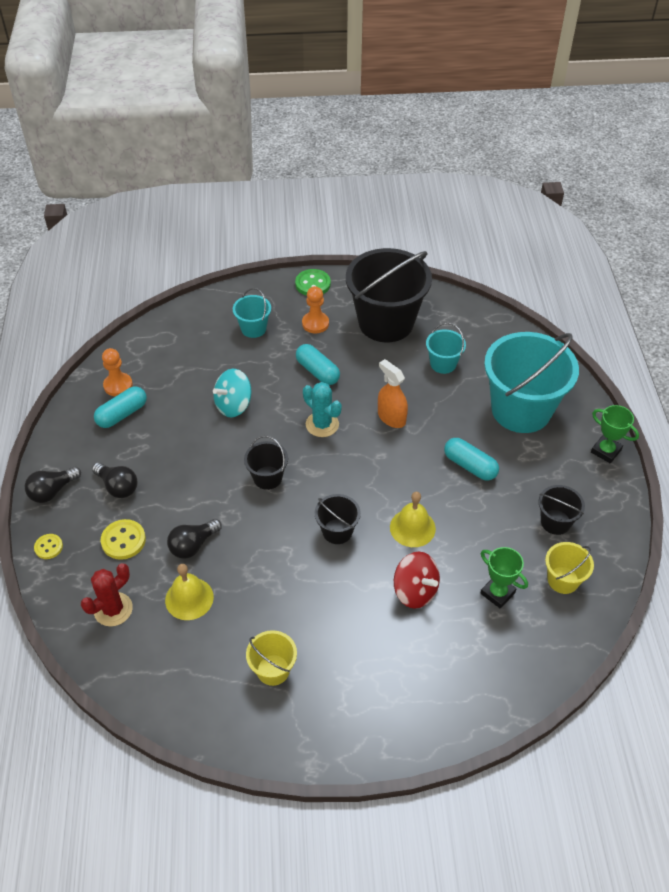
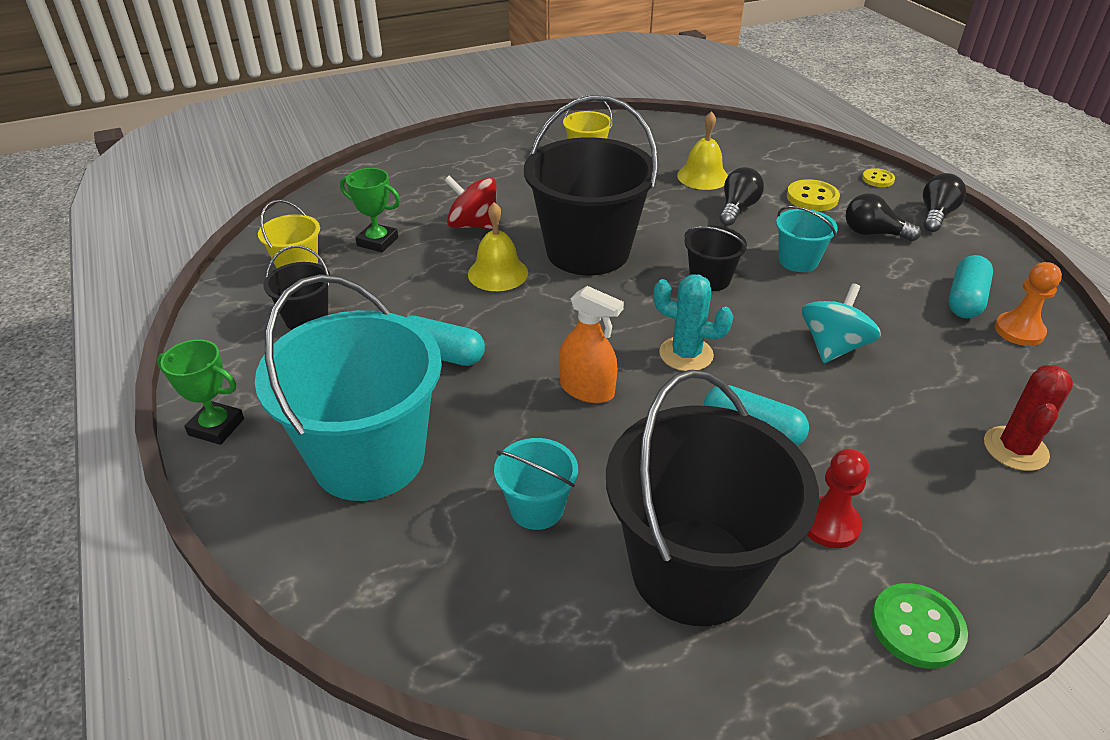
camera: 160 degrees right, 10 degrees down
(113, 609) = (765, 158): red cactus -> red cactus (1015, 449)
(253, 328) = (929, 478): turquoise bucket -> turquoise bucket (798, 261)
(315, 323) = (829, 524): orange pawn -> red pawn
(337, 531) = (587, 251): black bucket -> black bucket, size x2.18

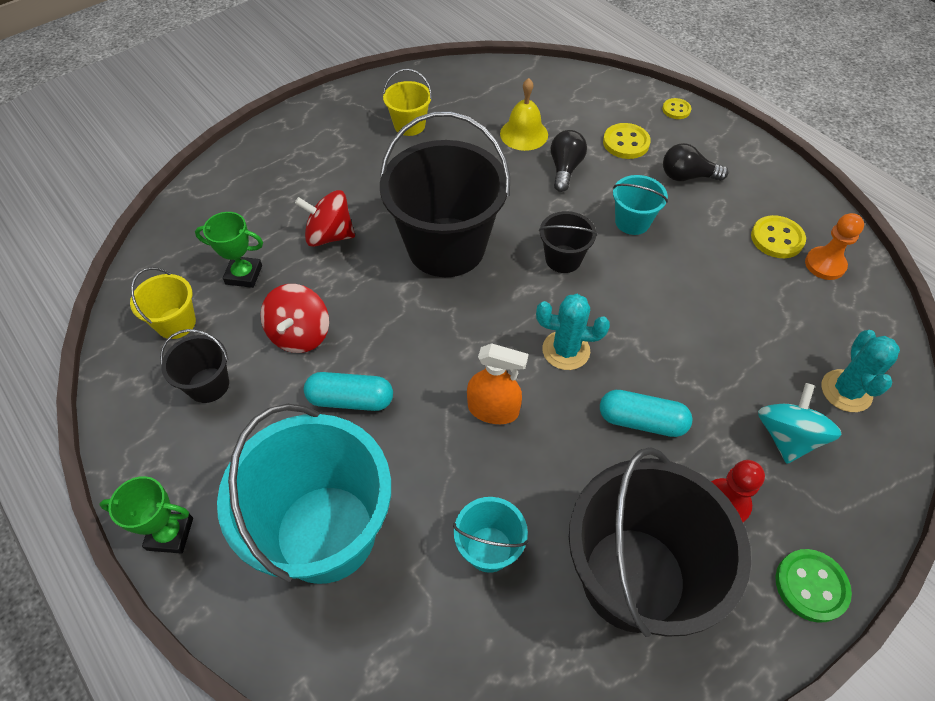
camera: 15 degrees left, 15 degrees up
(412, 295) = (300, 334): none -> red spinning top
(498, 273) = (372, 291): yellow bell -> none
(833, 347) = (684, 315): turquoise spinning top -> turquoise spinning top (787, 437)
(936, 215) = (733, 145): black light bulb -> none
(965, 300) = (777, 238): turquoise capsule -> yellow button
(1015, 449) = (846, 391): red cactus -> turquoise cactus

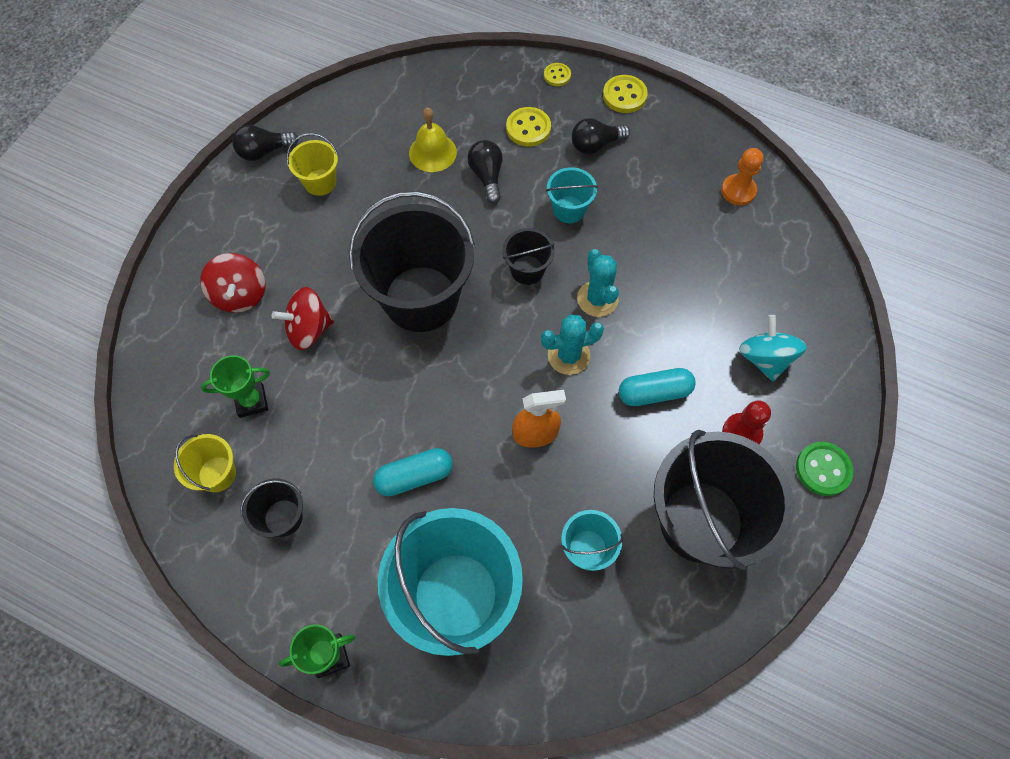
camera: 25 degrees left, 10 degrees up
(300, 334) = (337, 436): red spinning top -> red spinning top (240, 295)
(376, 88) = (264, 151): none -> black light bulb
(777, 238) = (692, 180): yellow button -> yellow button (624, 95)
(846, 391) = (793, 301): turquoise cactus -> turquoise cactus (597, 299)

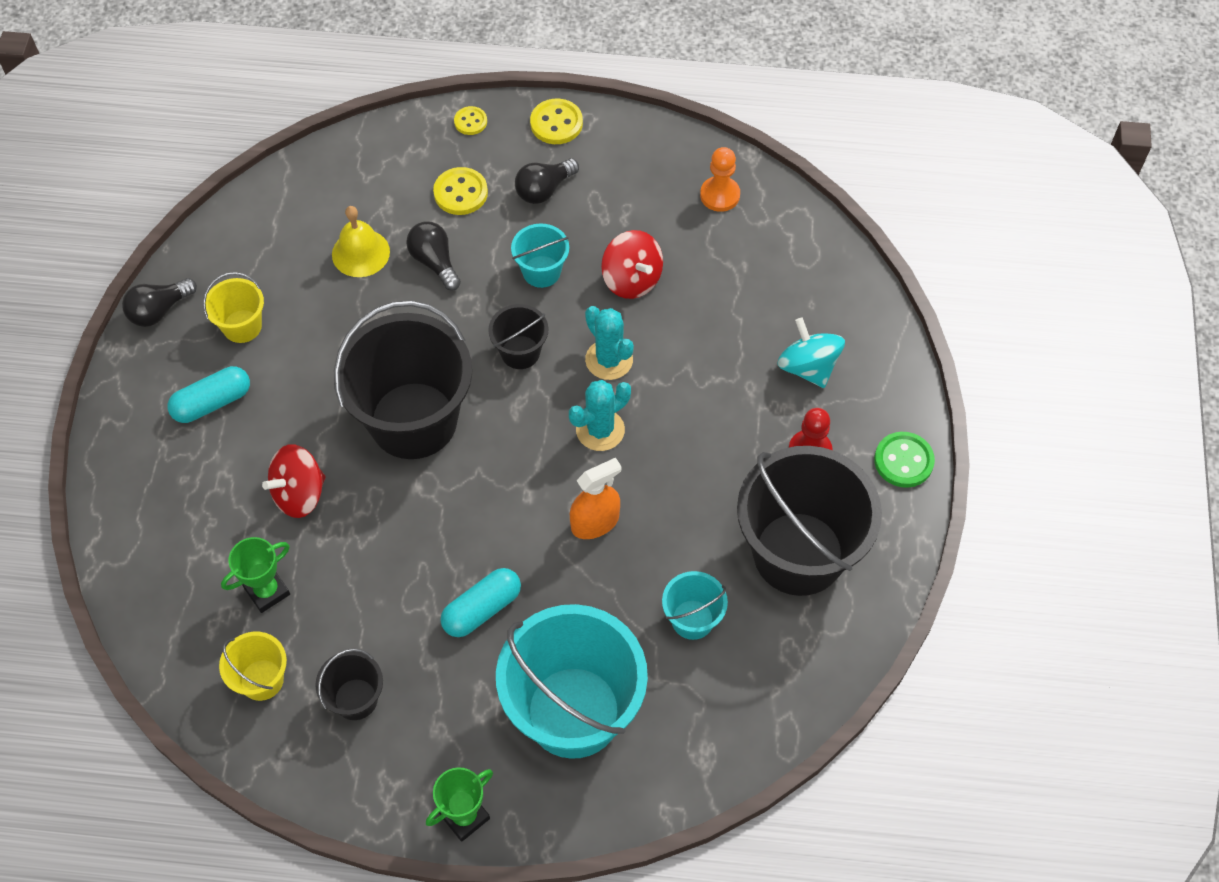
camera: 20 degrees left, 5 degrees down
(240, 295) = (203, 481): red spinning top -> red spinning top (632, 279)
(654, 392) = (705, 439): turquoise capsule -> turquoise capsule (212, 402)

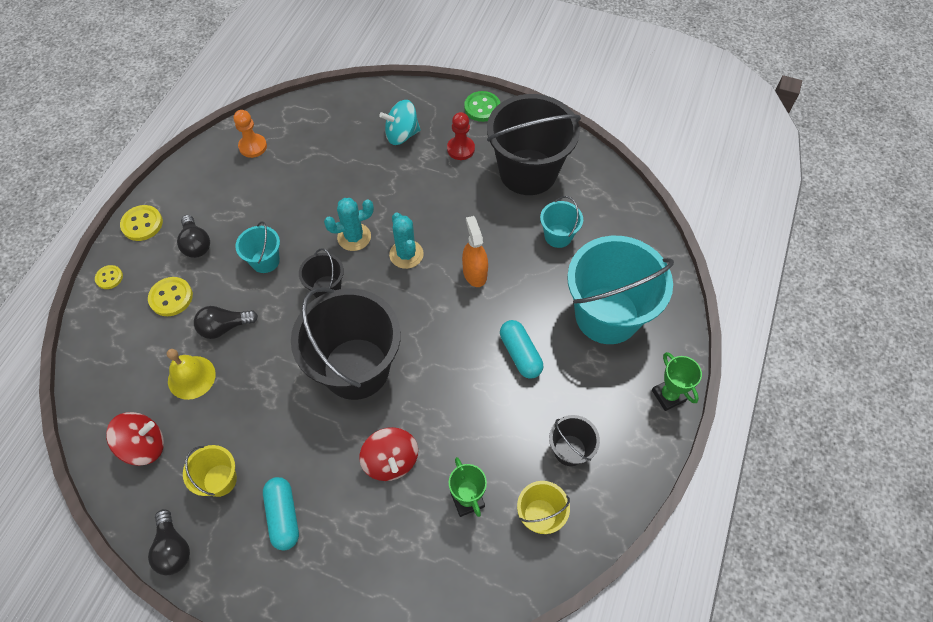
camera: 75 degrees left, 0 degrees up
(632, 279) = (296, 210): red spinning top -> red spinning top (144, 445)

